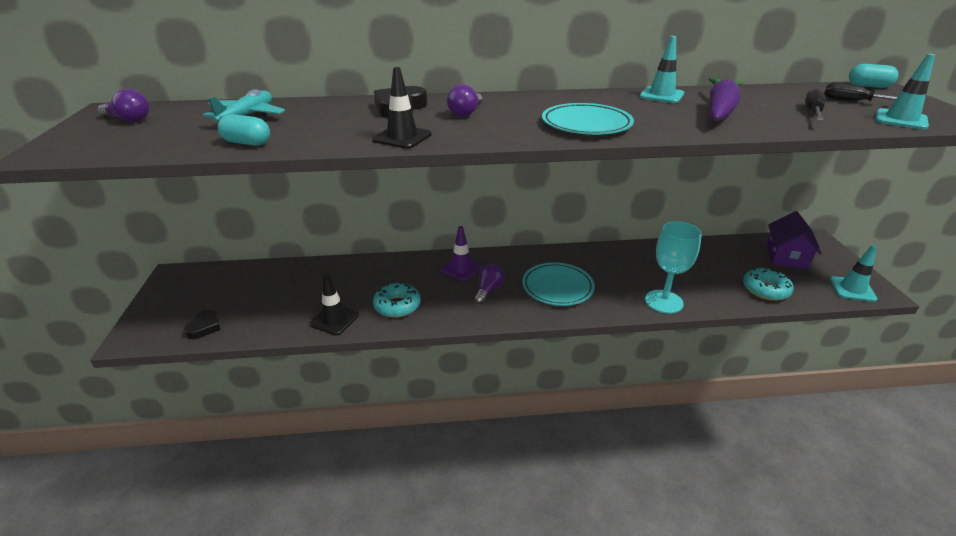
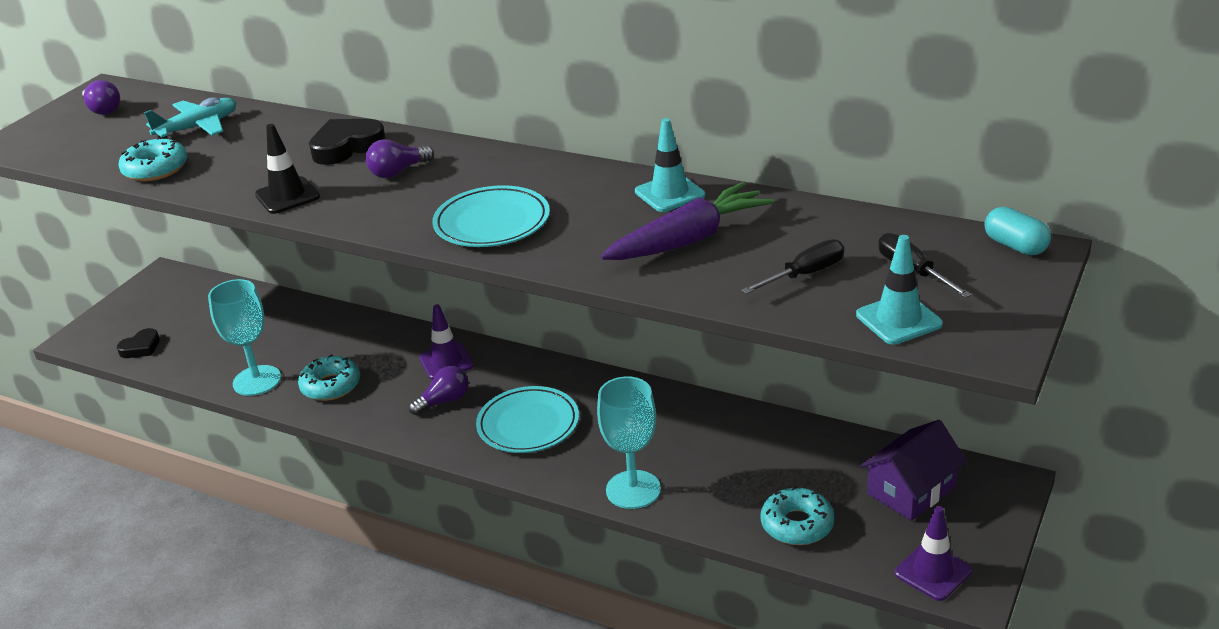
camera: 35 degrees right, 0 degrees up
(247, 143) = (155, 169): turquoise capsule -> turquoise donut
(334, 319) = (257, 381): black traffic cone -> turquoise goblet
(852, 289) = (933, 572): turquoise traffic cone -> purple traffic cone

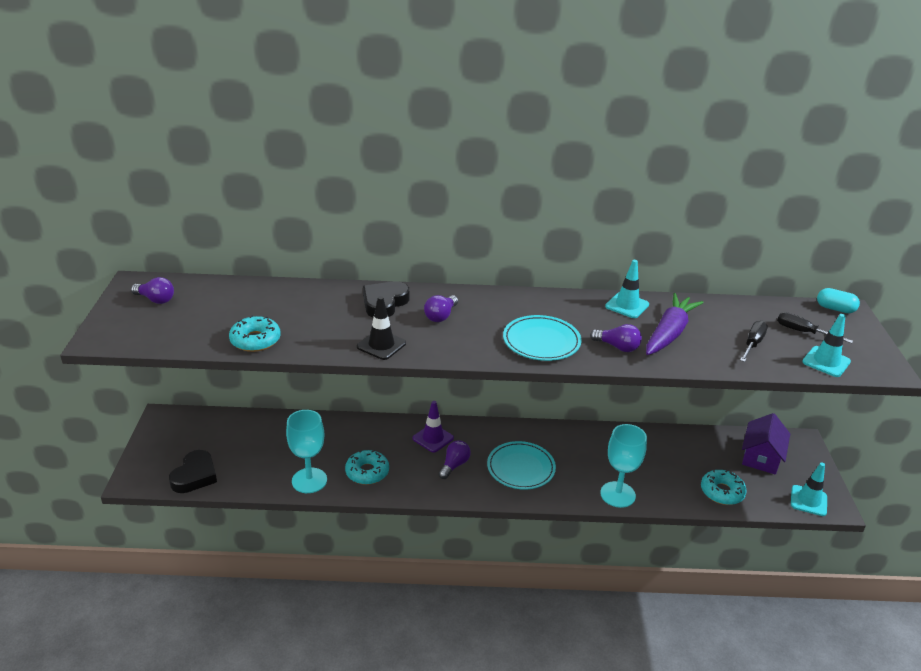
camera: 30 degrees left, 0 degrees up
(141, 348) = (195, 476): black heart -> black heart, size x1.59
(198, 127) = (253, 303): turquoise plane -> none
(590, 246) = (617, 347): none -> purple light bulb
(933, 572) = (808, 500): purple traffic cone -> turquoise traffic cone

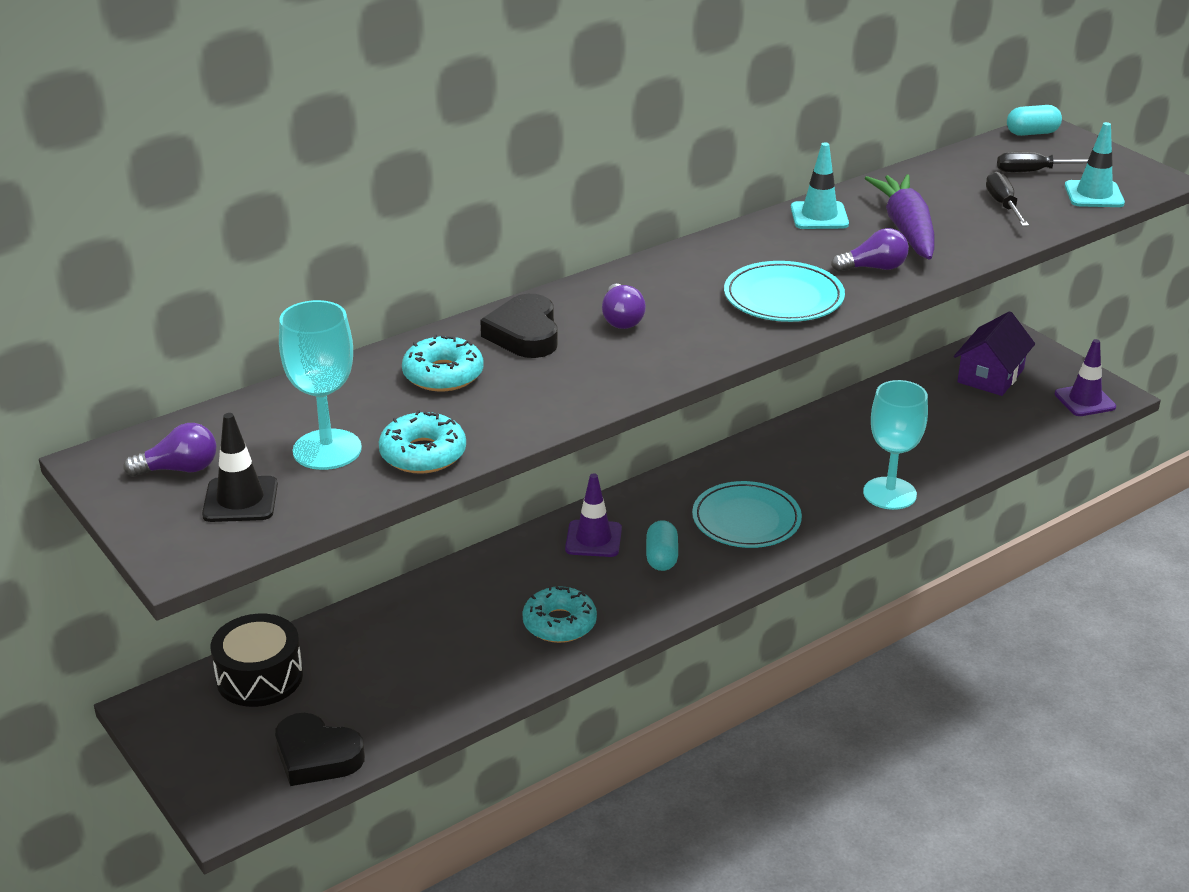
camera: 35 degrees left, 0 degrees up
(195, 476) = (316, 756): black heart -> black heart turned 135 degrees clockwise
(217, 426) = (259, 677): none -> black drum
(309, 480) = (494, 674): turquoise goblet -> turquoise goblet (327, 450)
(381, 345) = (600, 385): black traffic cone -> black traffic cone (240, 500)
(454, 465) = (661, 557): purple light bulb -> turquoise capsule
(722, 492) = (993, 435): turquoise donut -> turquoise donut (443, 374)
(761, 457) = (990, 376): purple house -> purple house turned 45 degrees clockwise
(808, 500) = (1085, 400): turquoise traffic cone -> purple traffic cone

